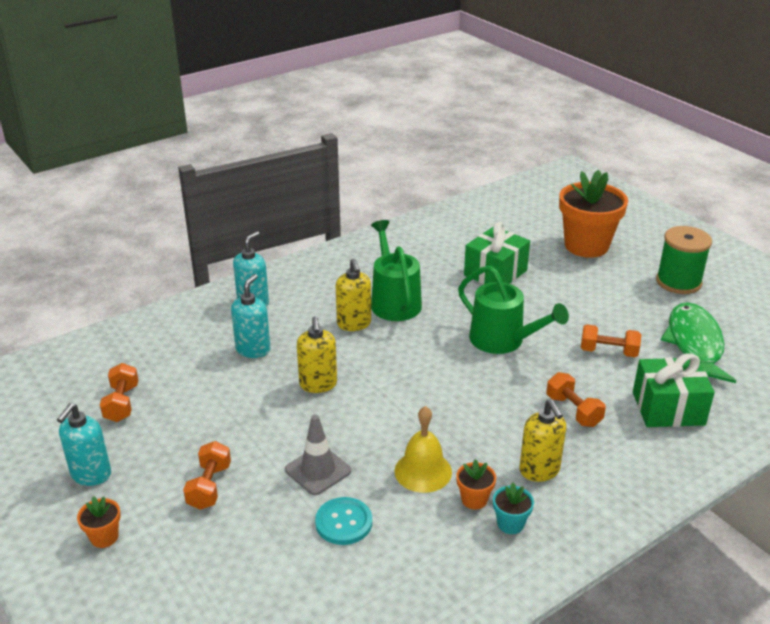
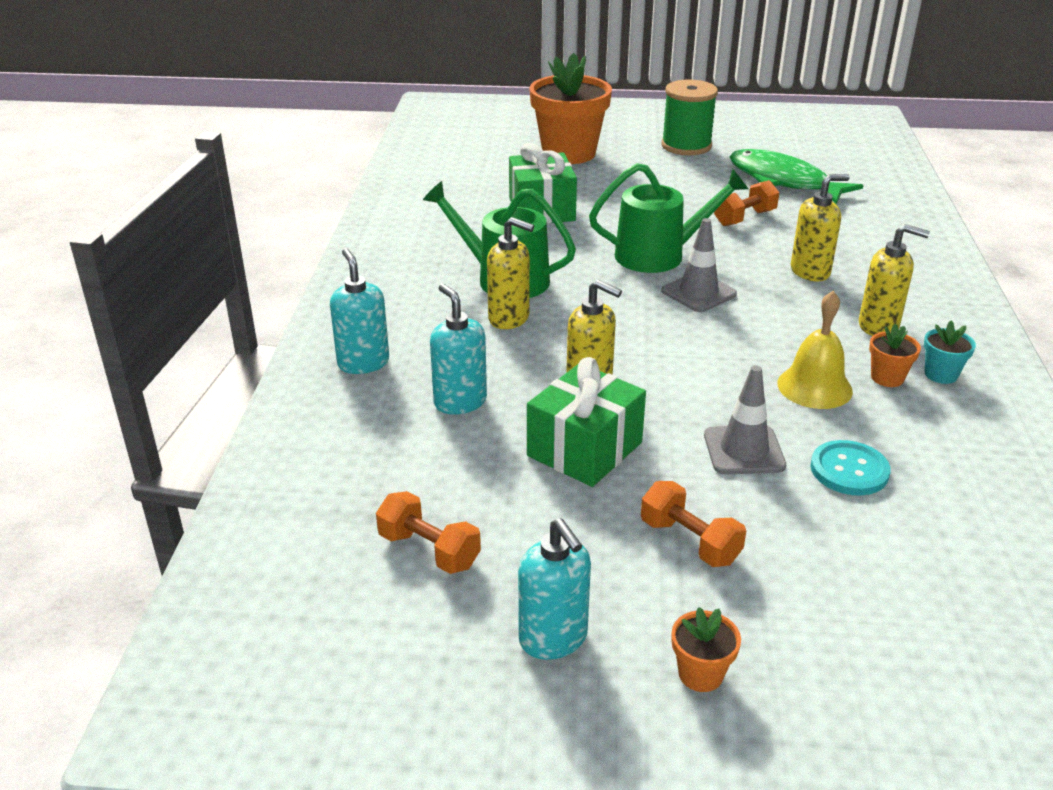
camera: 50 degrees left, 0 degrees up
(477, 376) = (698, 293): none -> grey traffic cone
(573, 411) = (810, 272): orange dumbbell -> yellow soap dispenser
(668, 408) = (857, 231): green gift -> green gift (584, 449)

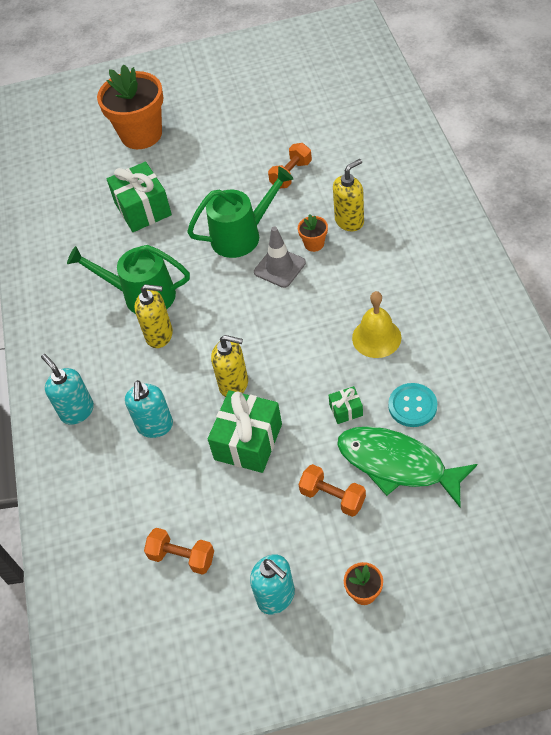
camera: 10 degrees left, 20 degrees up
(460, 402) = (155, 426): turquoise soap dispenser -> turquoise soap dispenser turned 135 degrees counterclockwise
(686, 146) = (227, 99): green spool -> none
(744, 450) = (346, 410): grey traffic cone -> green gift
(783, 181) = (308, 122): green fish -> green fish (397, 464)
(879, 326) = (405, 264): yellow soap dispenser -> none
(887, 378) = (420, 314): orange flower pot -> orange flower pot (314, 244)
(941, 374) = (452, 300): turquoise flower pot -> none

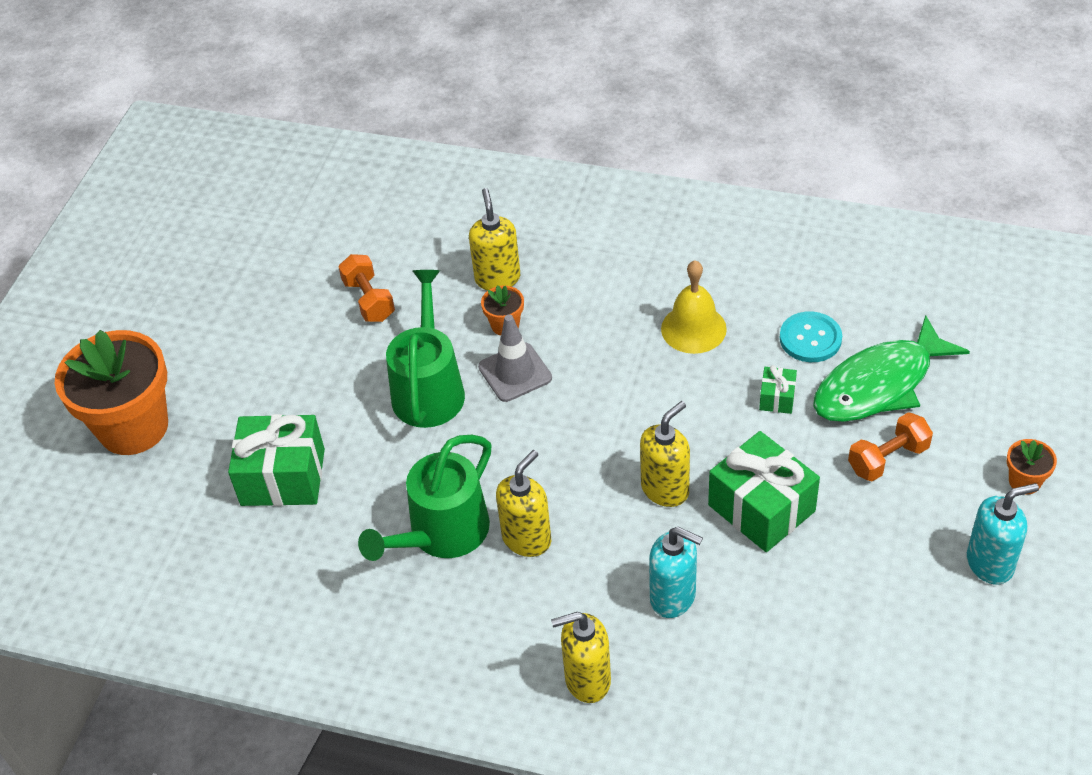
camera: 65 degrees left, 5 degrees down
(77, 411) = (587, 680): turquoise soap dispenser -> yellow soap dispenser
(182, 557) = (887, 638): orange dumbbell -> none

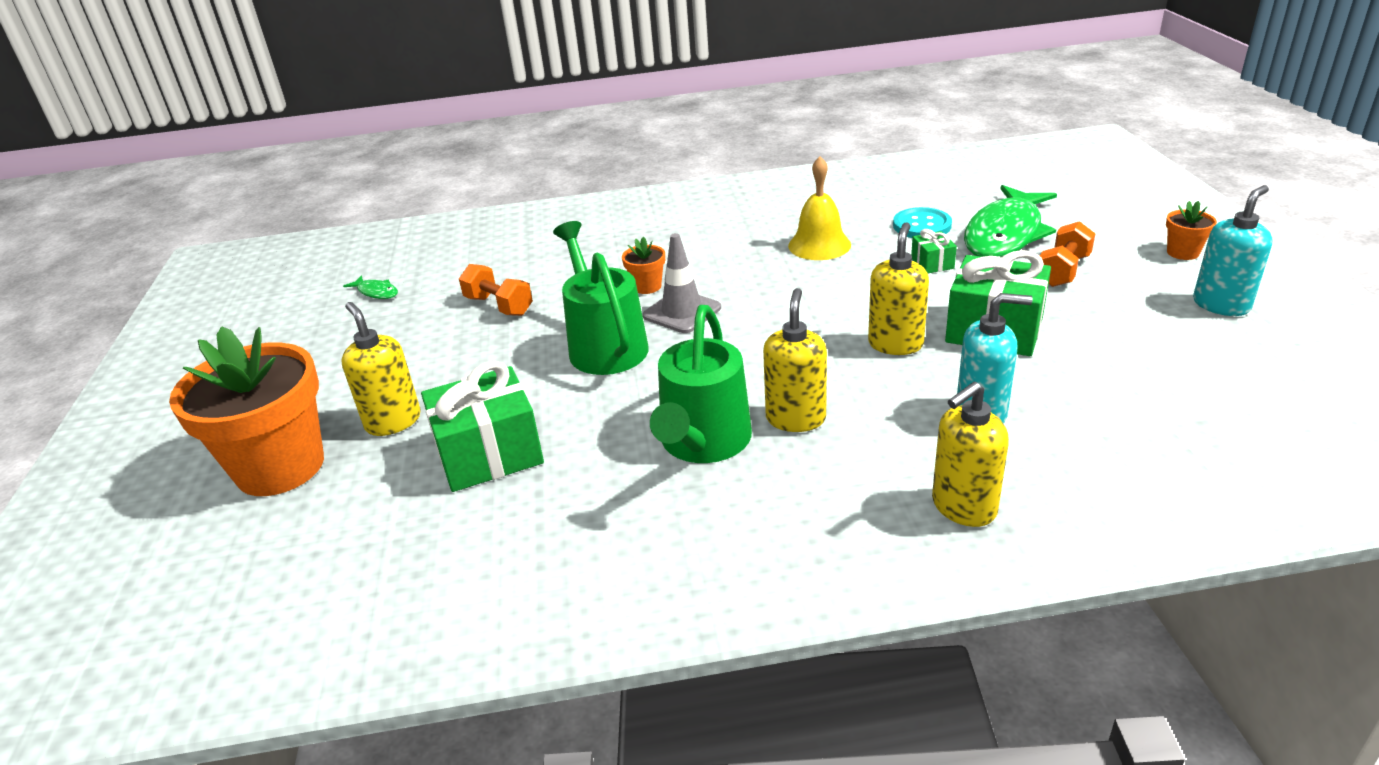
camera: 25 degrees left, 15 degrees down
(277, 238) = (376, 292): none -> green fish
(497, 278) = (616, 262): yellow soap dispenser -> yellow soap dispenser (393, 421)

